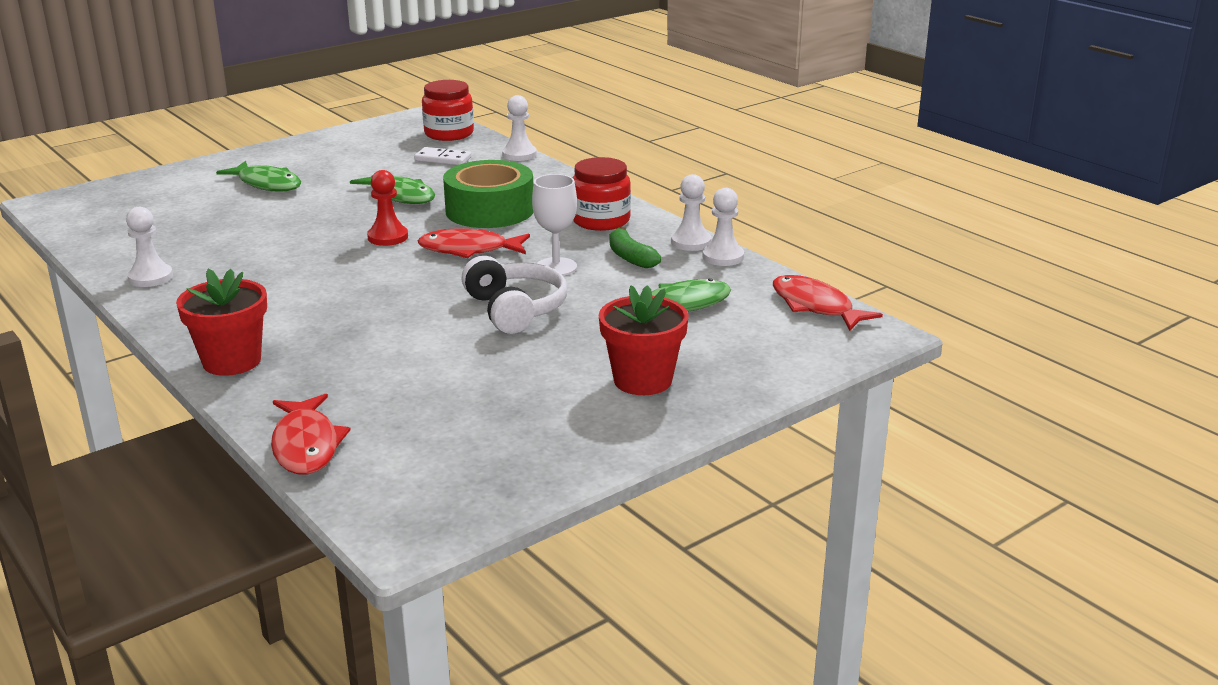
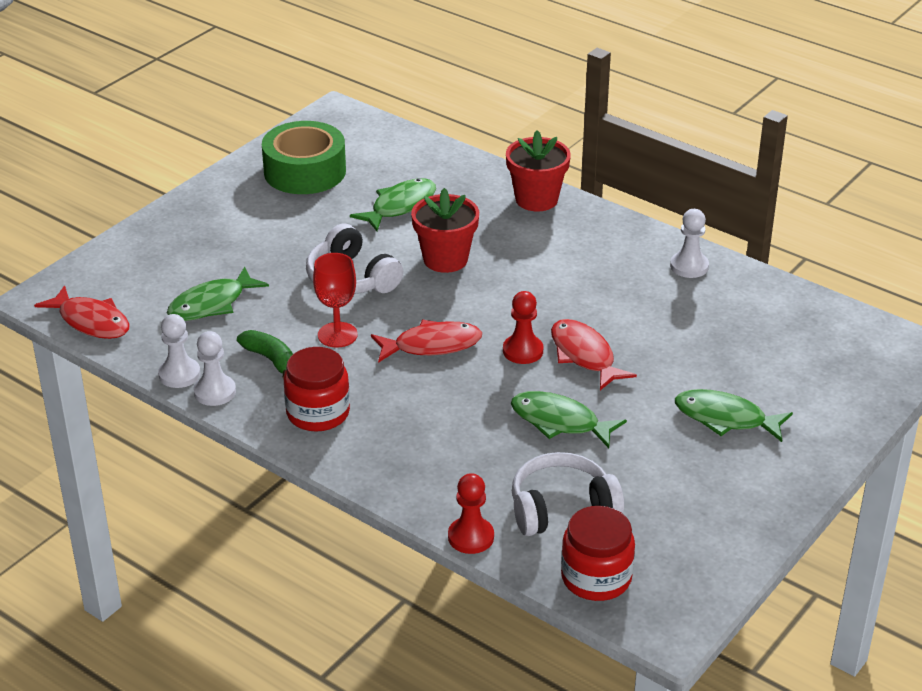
camera: 165 degrees right, 10 degrees up
(306, 445) = (430, 150): red fish -> red fish (584, 355)
(407, 376) = (400, 206): none -> green fish
(443, 159) = (562, 508): white domino -> white headphones
(489, 210) = (445, 411): green tape -> green tape (305, 171)
(519, 154) = (471, 537): white pawn -> red pawn
(556, 267) = (337, 335): white goblet -> red goblet
(642, 380) = (226, 227): red flower pot -> red flower pot (445, 259)

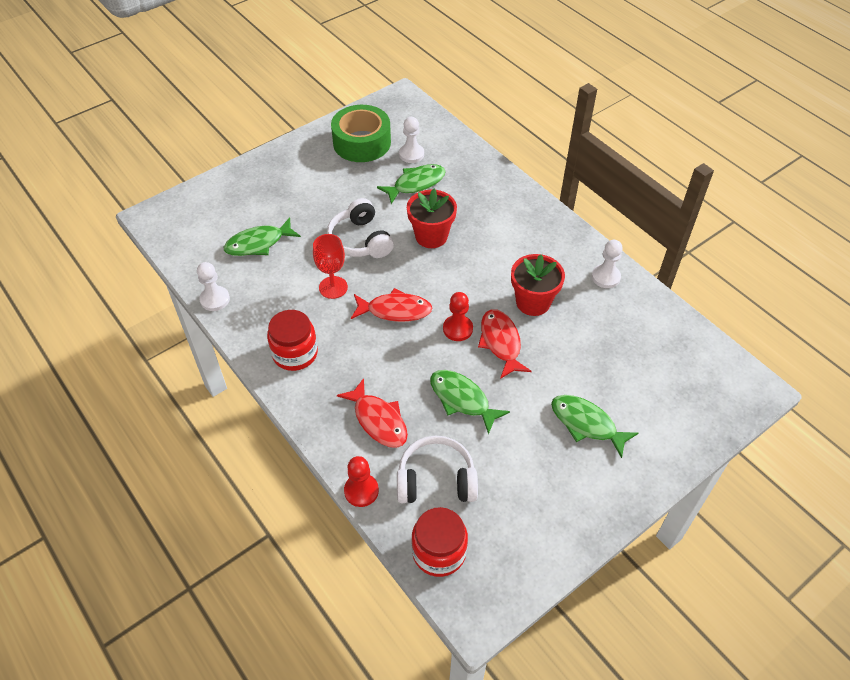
camera: 15 degrees right, 15 degrees up
(91, 321) = (175, 242): red fish -> red fish (378, 420)
(215, 392) = (232, 319): white pawn -> white pawn (411, 154)
(271, 359) = (280, 299): green banana -> none
(536, 199) = (514, 196): red flower pot -> red flower pot (533, 302)

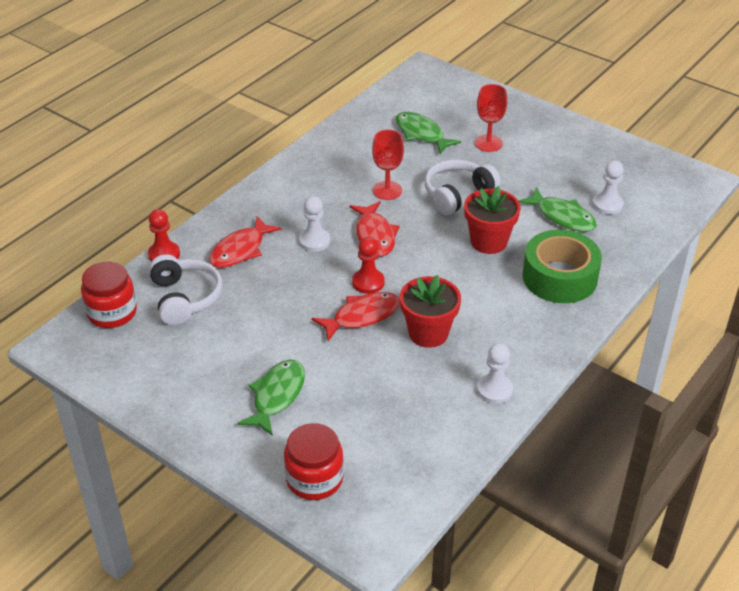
camera: 75 degrees right, 10 degrees down
(215, 299) = (343, 126): white pawn -> white pawn (314, 241)
(295, 353) = (299, 185): red jar -> red jar (314, 479)
(296, 202) = (488, 143): none -> red goblet
(362, 142) = (603, 166): green tape -> green tape (559, 277)
(462, 399) = (280, 300): green fish -> none

